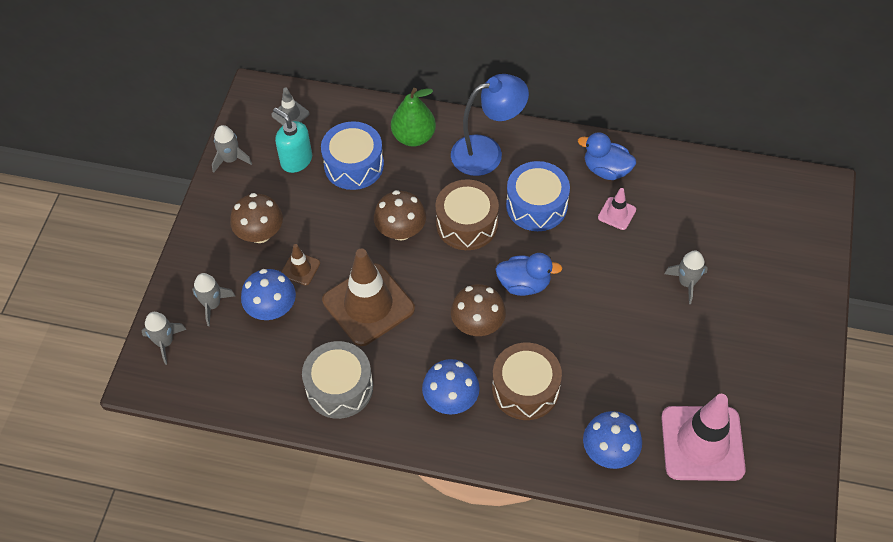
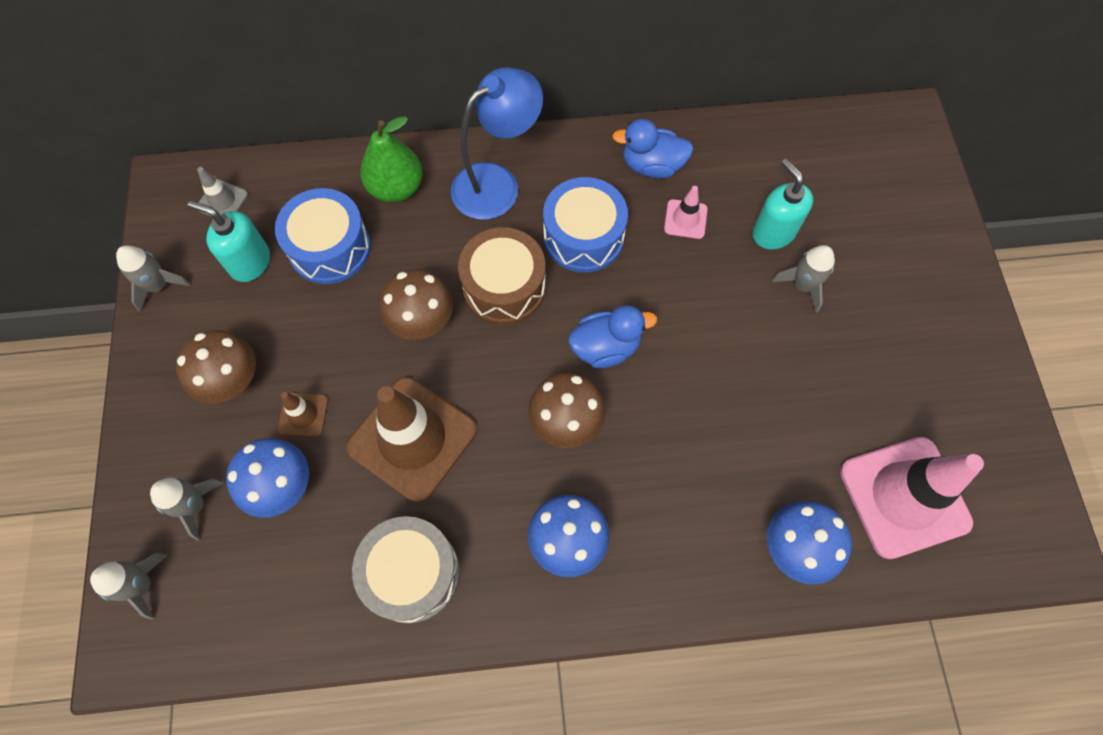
camera: 20 degrees left, 10 degrees up
(525, 389) = (658, 494): brown drum -> none
(679, 240) = (773, 232): none -> turquoise soap dispenser

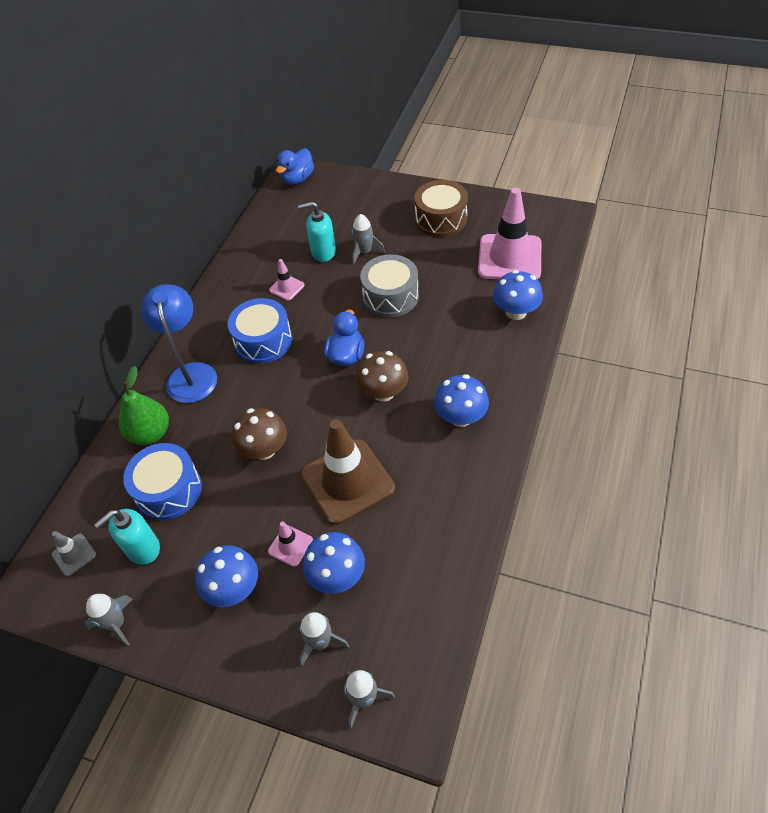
camera: 60 degrees left, 15 degrees down
(231, 380) = (233, 588): brown mushroom -> blue mushroom
(303, 414) = (290, 546): brown traffic cone -> pink traffic cone
(412, 573) = (440, 510): grey drum -> grey drum (390, 296)
(504, 287) = (270, 394): brown drum -> brown drum (441, 219)
(652, 166) = (239, 290): blue duck -> blue duck (297, 179)

